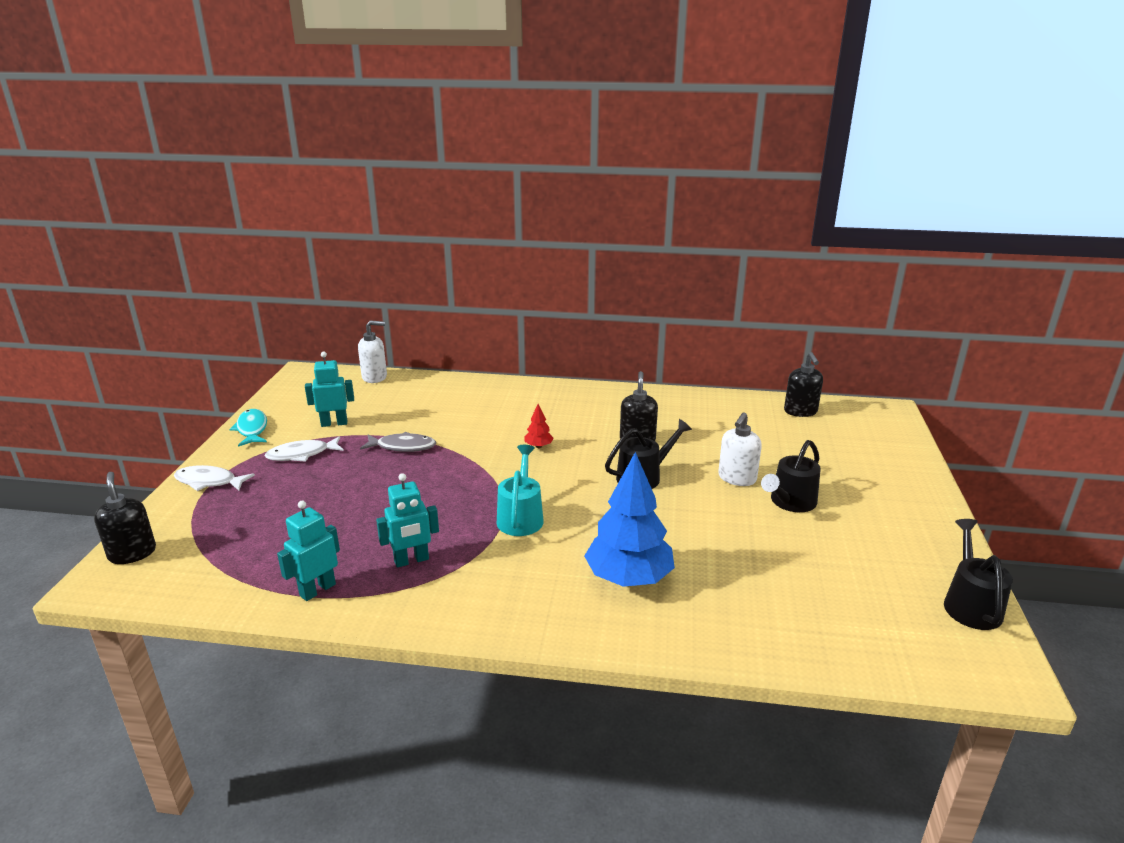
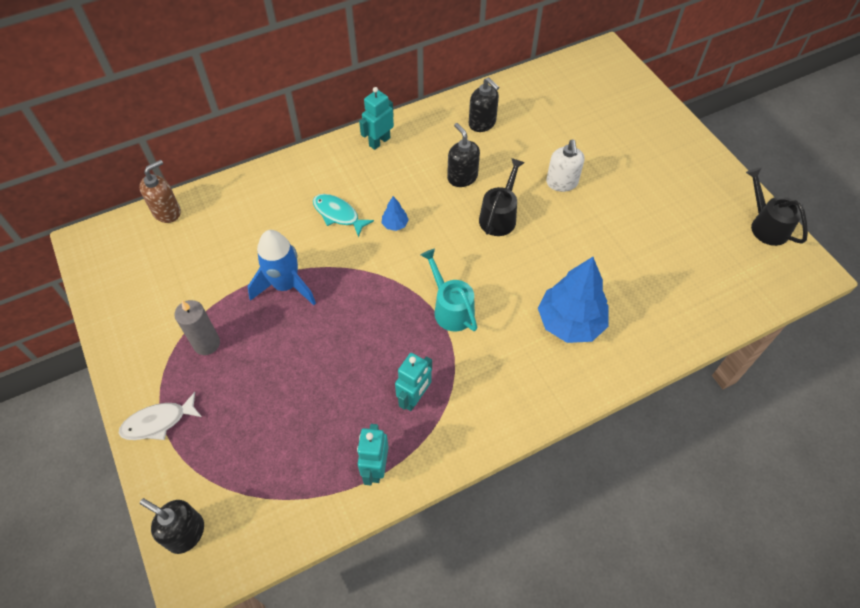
camera: 35 degrees left, 30 degrees up
(252, 429) = (123, 340): turquoise fish -> turquoise fish (338, 214)
(302, 454) = (206, 343): white fish -> grey candle
(334, 423) = (194, 291): turquoise robot -> turquoise robot (379, 142)
(375, 377) = (167, 212): white soap dispenser -> brown soap dispenser
(402, 447) = (285, 285): grey fish -> blue rocket
(538, 446) = (395, 224): red tree -> blue tree
(790, 502) = (612, 189): black watering can -> none
(800, 411) = (550, 83): black soap dispenser -> black soap dispenser (482, 123)

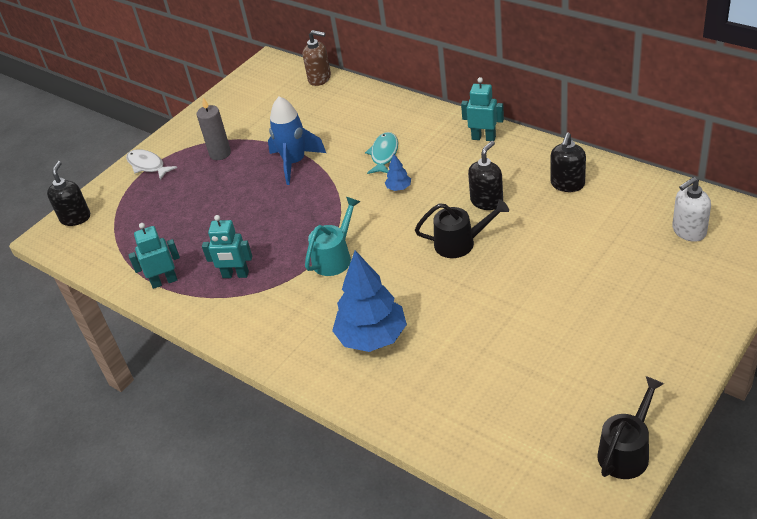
camera: 70 degrees right, 15 degrees down
(562, 183) = (539, 266): white soap dispenser -> white soap dispenser (688, 231)

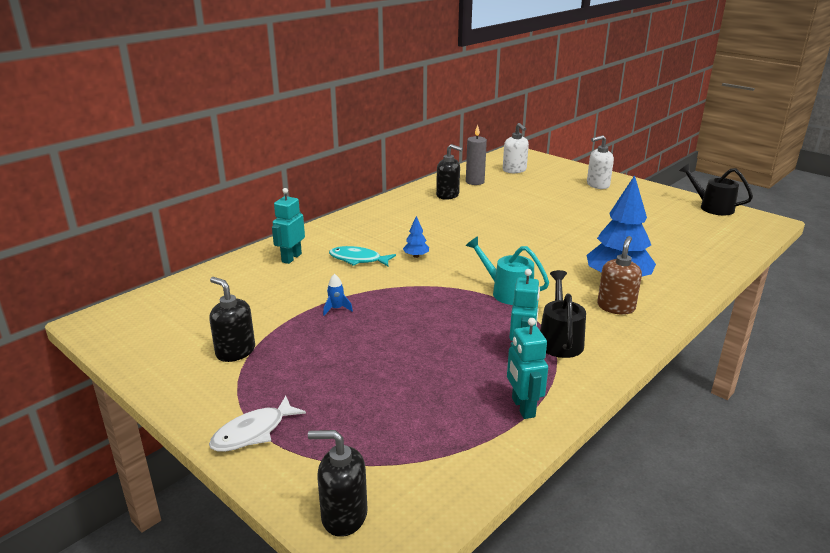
camera: 90 degrees left, 15 degrees down
(220, 153) = (276, 362): grey candle -> grey candle (475, 182)
(294, 163) = (336, 309): blue rocket -> blue rocket, size x0.42
(320, 78) = (179, 287): brown soap dispenser -> brown soap dispenser (616, 307)
(460, 243) = (504, 236): black watering can -> black watering can (559, 339)
(483, 138) = (366, 216): turquoise robot -> turquoise robot (291, 258)
(487, 201) = (454, 223): black soap dispenser -> black soap dispenser (235, 352)
(667, 320) = (597, 185): none -> white soap dispenser

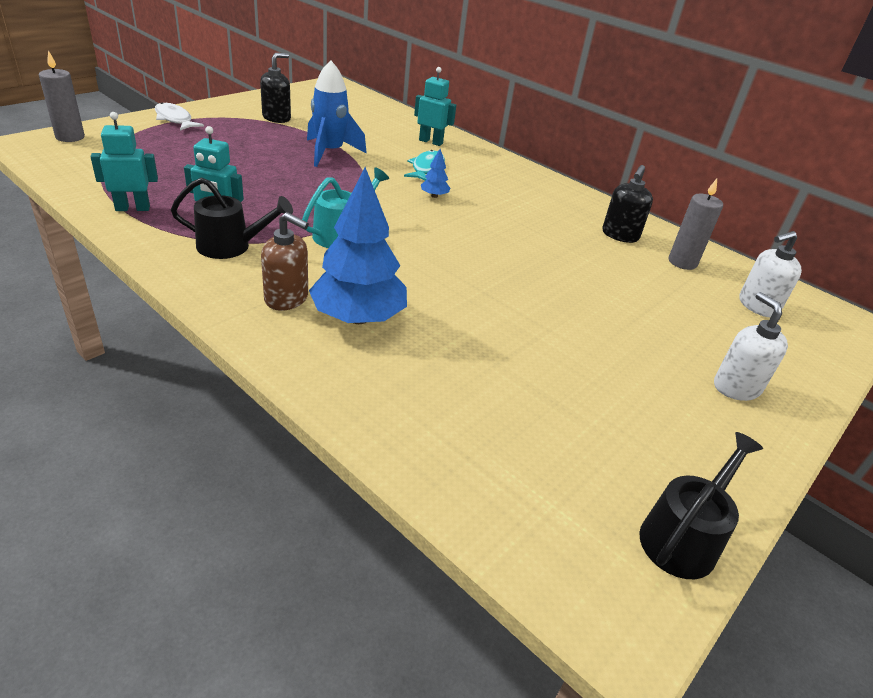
camera: 85 degrees right, 10 degrees up
(336, 309) = (330, 152): blue rocket -> blue rocket, size x2.40
(344, 516) = (70, 137): black soap dispenser -> grey candle

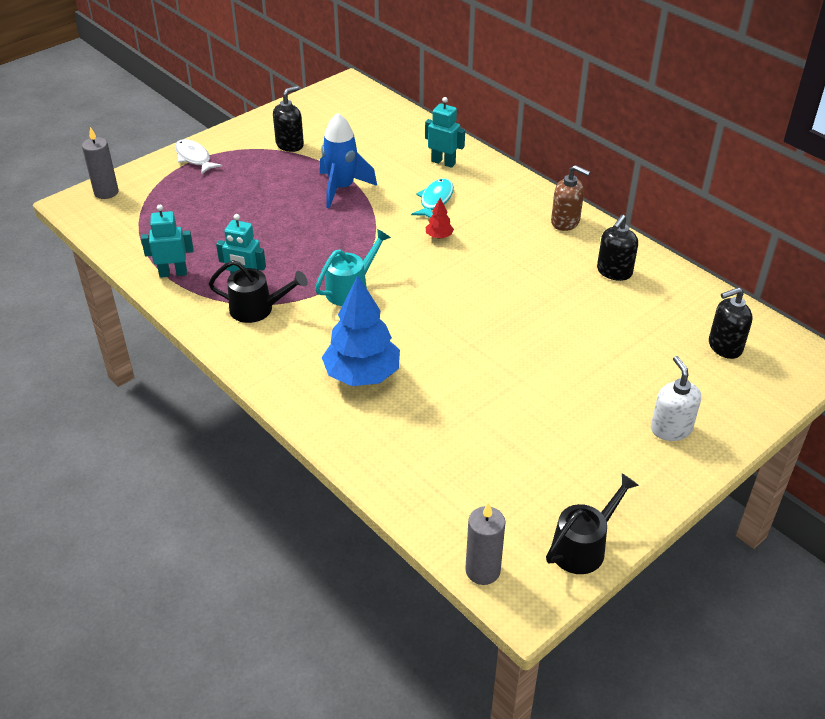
camera: 10 degrees right, 5 degrees up
(287, 298) = (305, 359): brown soap dispenser -> brown soap dispenser (565, 222)
(434, 196) = (439, 236): blue tree -> red tree
(682, 262) = (667, 300): grey candle -> grey candle (482, 570)
(757, 306) = (724, 347): white soap dispenser -> black soap dispenser

